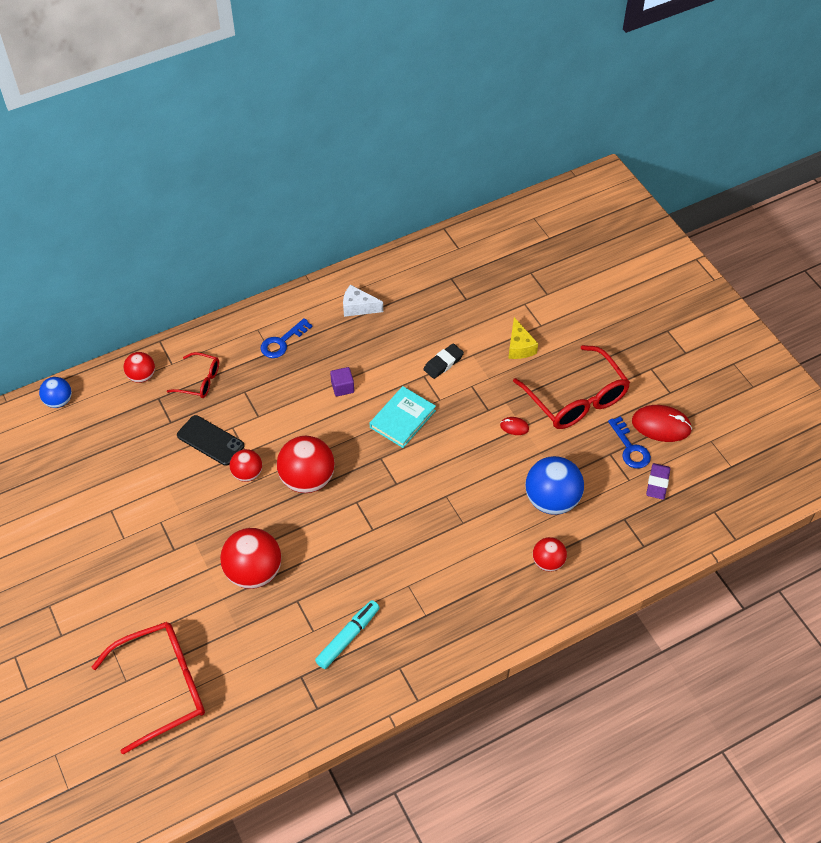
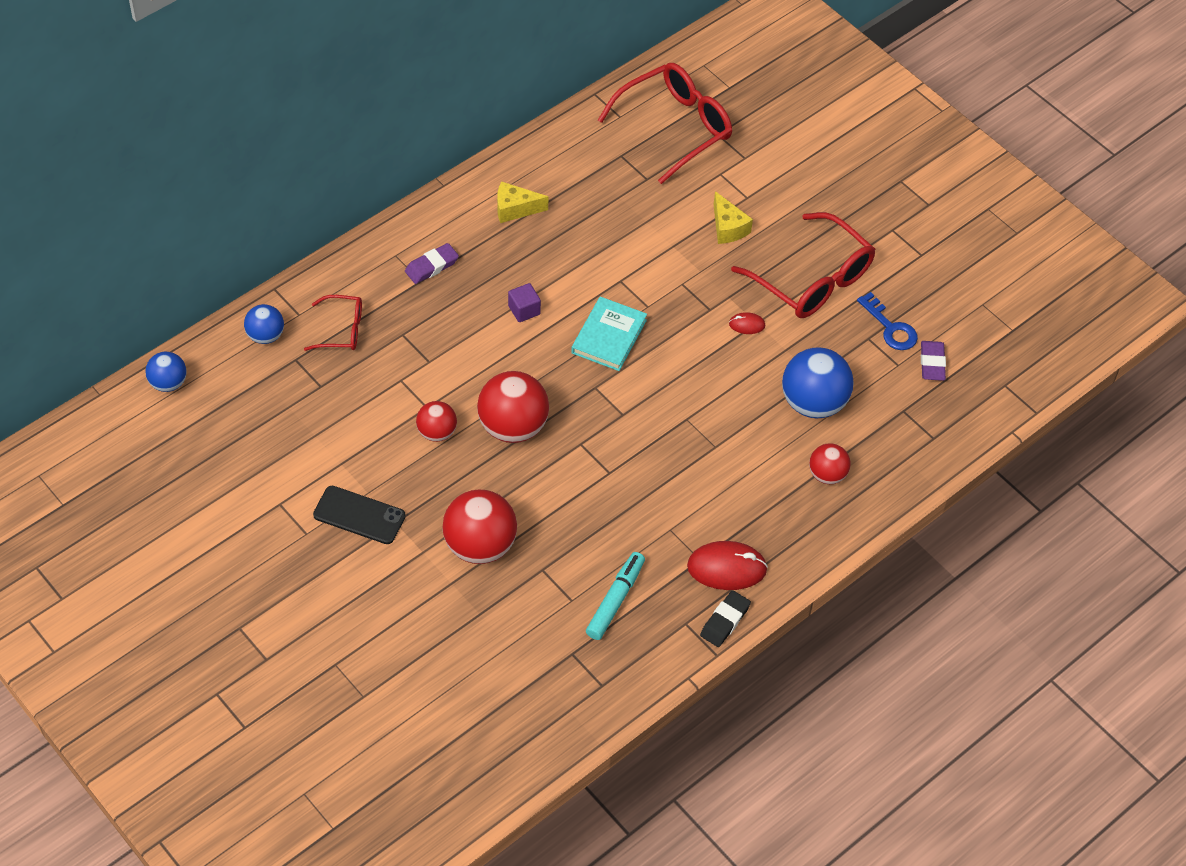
camera: 15 degrees left, 0 degrees up
(142, 376) = (265, 336): red ball -> blue ball
(163, 687) = (411, 694): red glasses -> red glasses (675, 127)
(210, 440) = (378, 400): black phone -> black phone (359, 515)
(282, 342) = (431, 266): blue key -> purple eraser
(358, 307) = (515, 209): white cheese -> yellow cheese
(443, 363) = (640, 261): black eraser -> black eraser (725, 621)
(661, 425) = (920, 295): red mouse -> red mouse (727, 568)

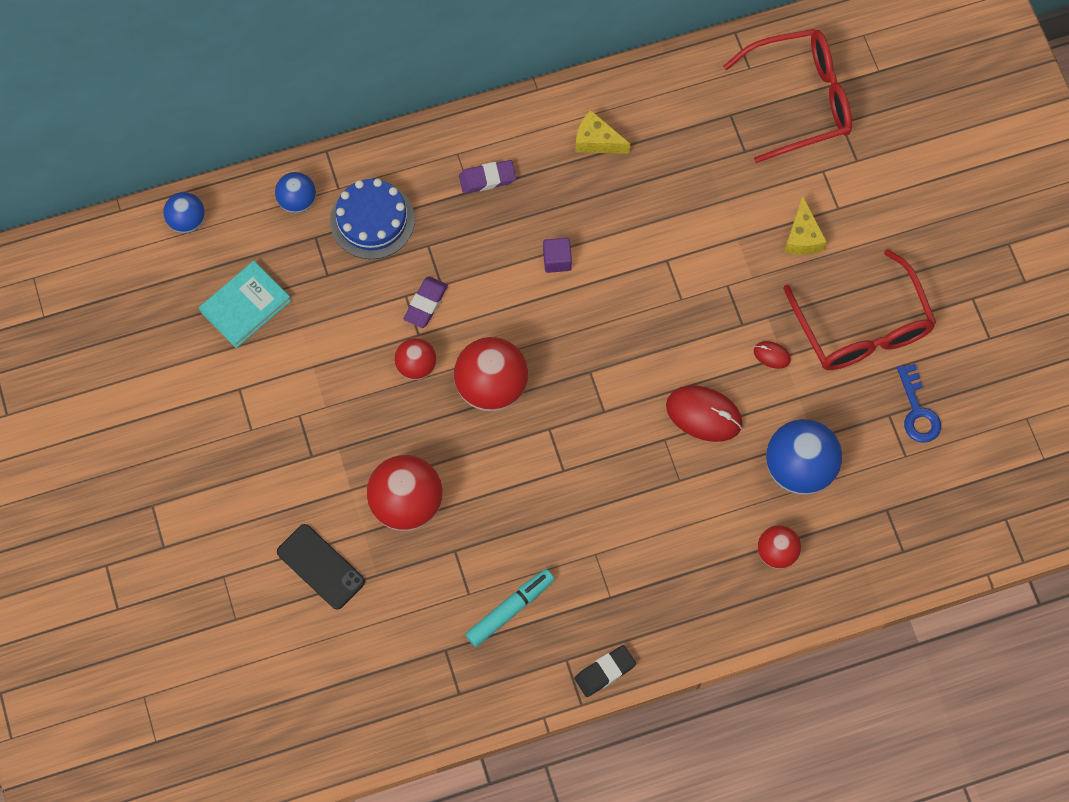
camera: 25 degrees right, 15 degrees up
(342, 330) = (372, 220): red glasses -> blue cake
(359, 515) = (307, 429): black phone -> black phone (320, 567)
(609, 336) = (628, 319): turquoise book -> turquoise book (245, 306)
(727, 568) = (632, 616): red mouse -> red mouse (704, 414)
(932, 363) = (941, 467): purple eraser -> purple eraser (426, 304)

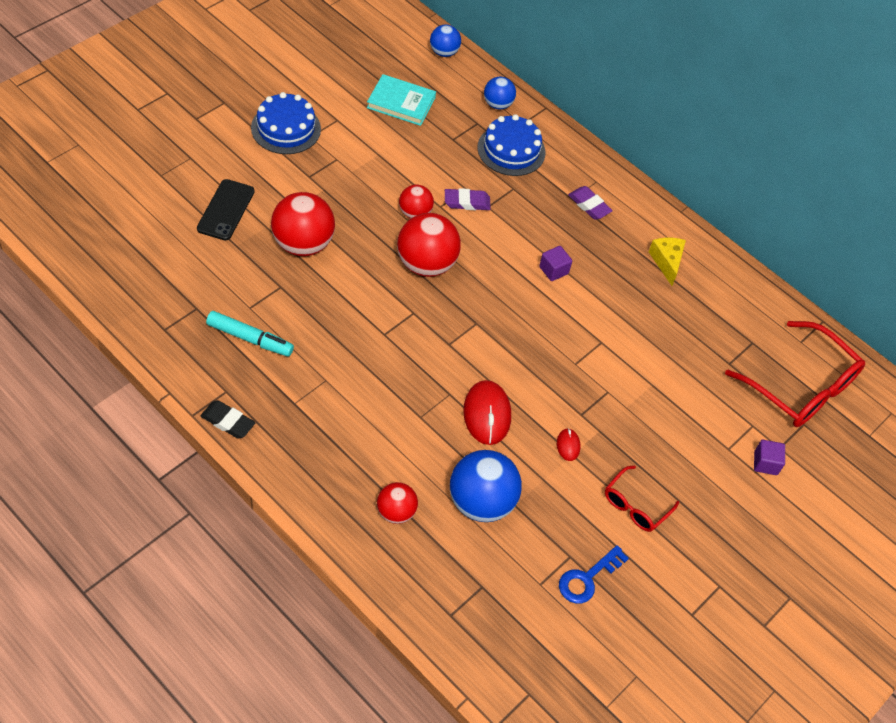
camera: 55 degrees right, 15 degrees down
(226, 452) = (286, 128): none -> blue cake
(802, 237) = (685, 431): yellow cheese -> none
(862, 328) = (635, 506): red glasses -> red glasses, size x0.53
(868, 184) = (765, 463): none -> purple cube

